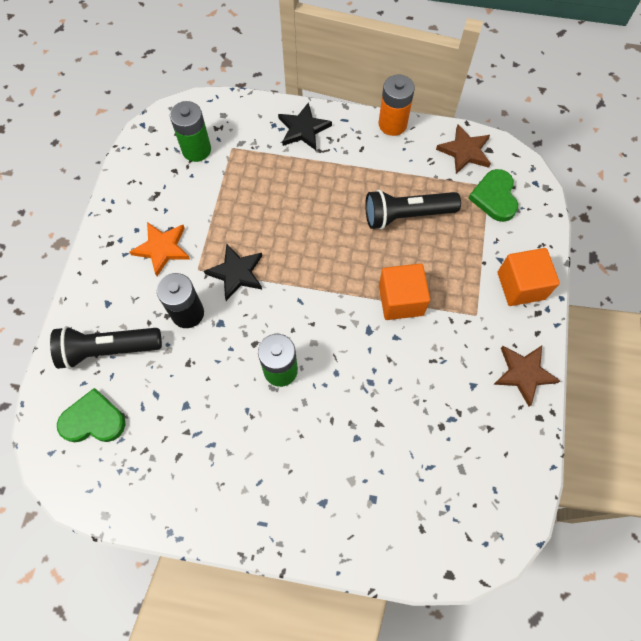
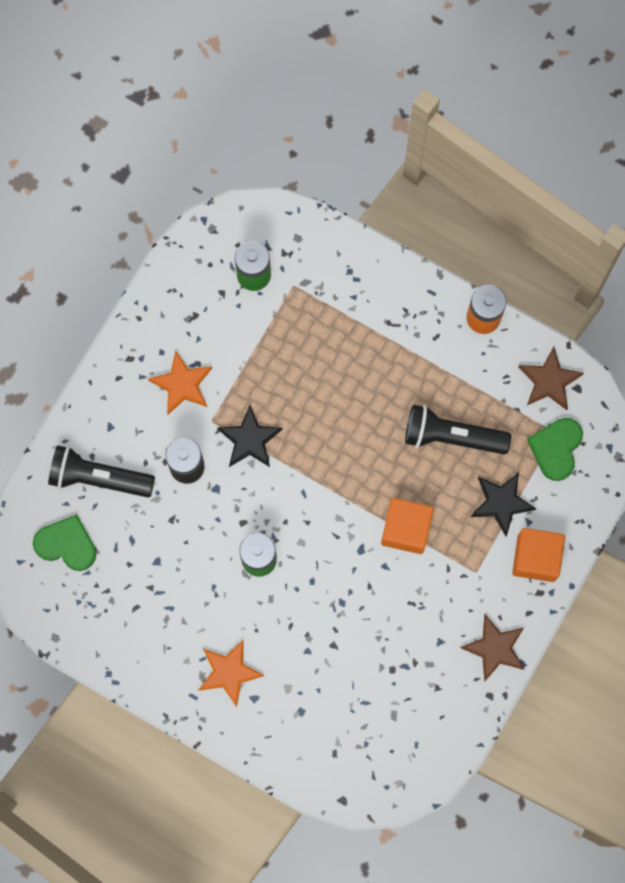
camera: 20 degrees right, 10 degrees up
(289, 486) = (229, 672): none -> orange star
(303, 129) = (381, 289): black star -> black star (501, 503)

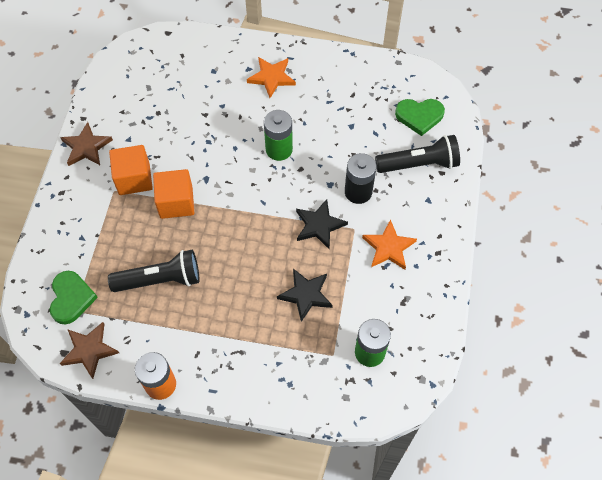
camera: 160 degrees right, 15 degrees down
(501, 503) = (106, 244): black star -> black star (306, 295)
(536, 558) = (69, 214): orange cube -> orange cube (134, 179)

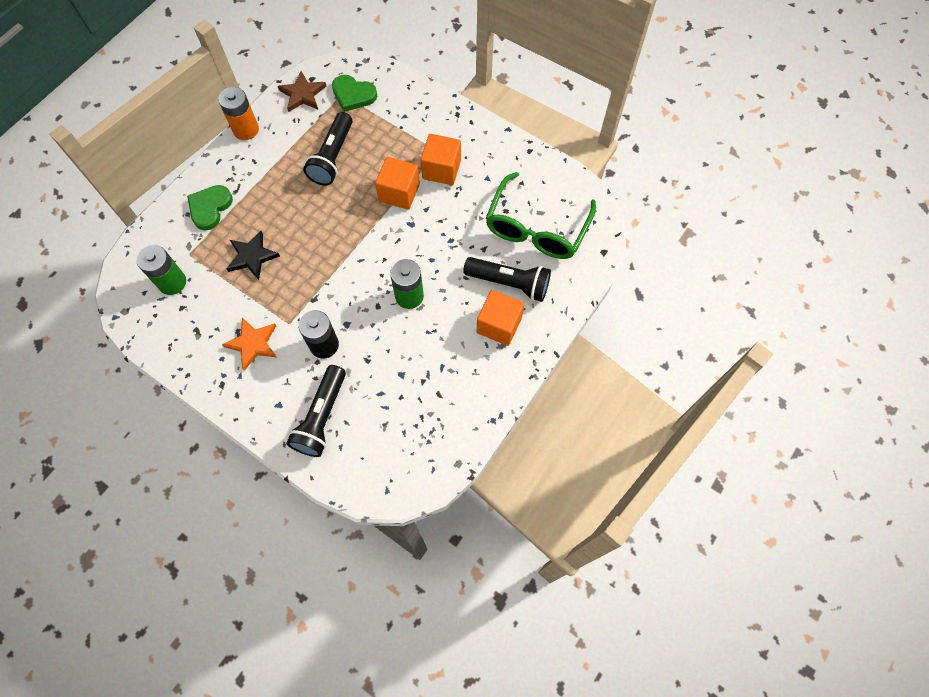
camera: 115 degrees right, 5 degrees up
(86, 147) = (495, 144): brown star -> none
(166, 84) = (536, 228): none -> green glasses
(230, 84) = (509, 283): none -> black flashlight
(271, 77) = (499, 325): orange star -> orange cube
(319, 225) = (310, 295): black star -> none
(419, 116) = (376, 448): green heart -> green heart (210, 208)

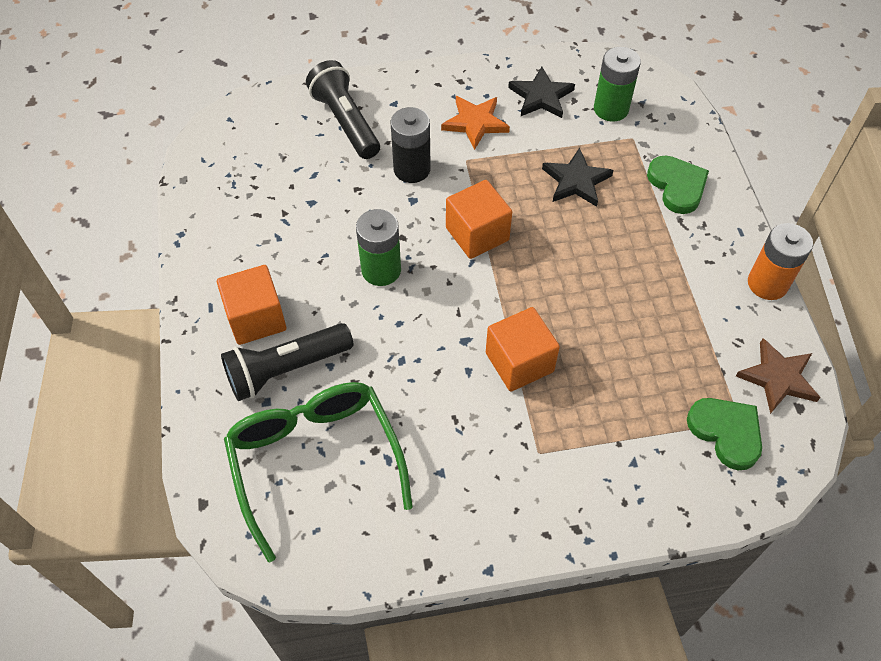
camera: 135 degrees right, 10 degrees down
(195, 327) = (541, 96): none -> black star
(332, 157) = (641, 336): black flashlight -> none
(353, 95) = (726, 432): green heart -> green heart turned 75 degrees clockwise
(441, 169) = (506, 433): orange cube -> orange cube (477, 234)

